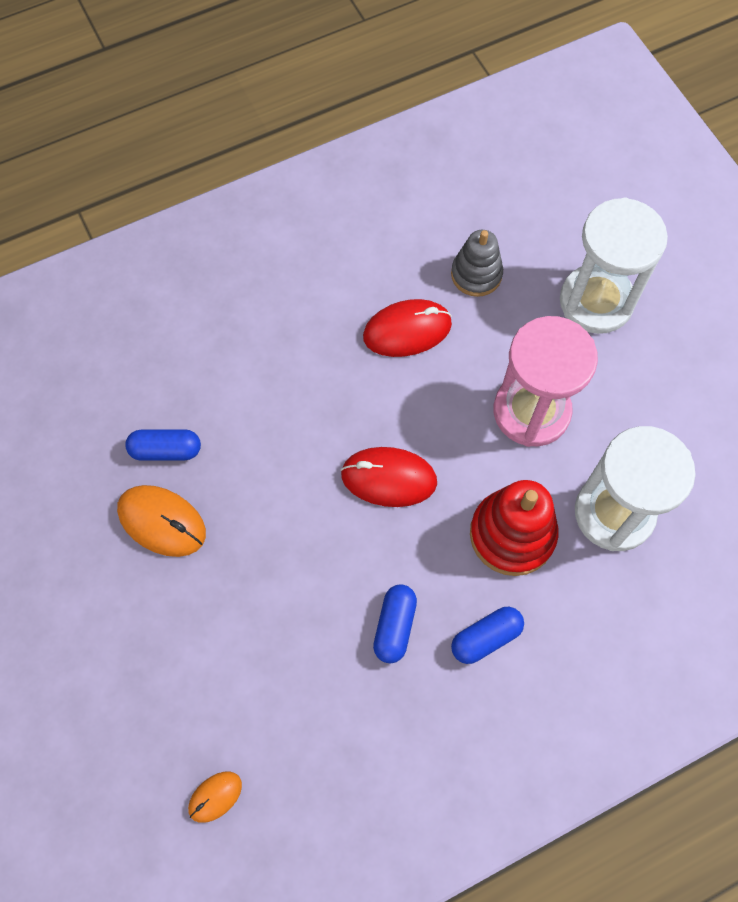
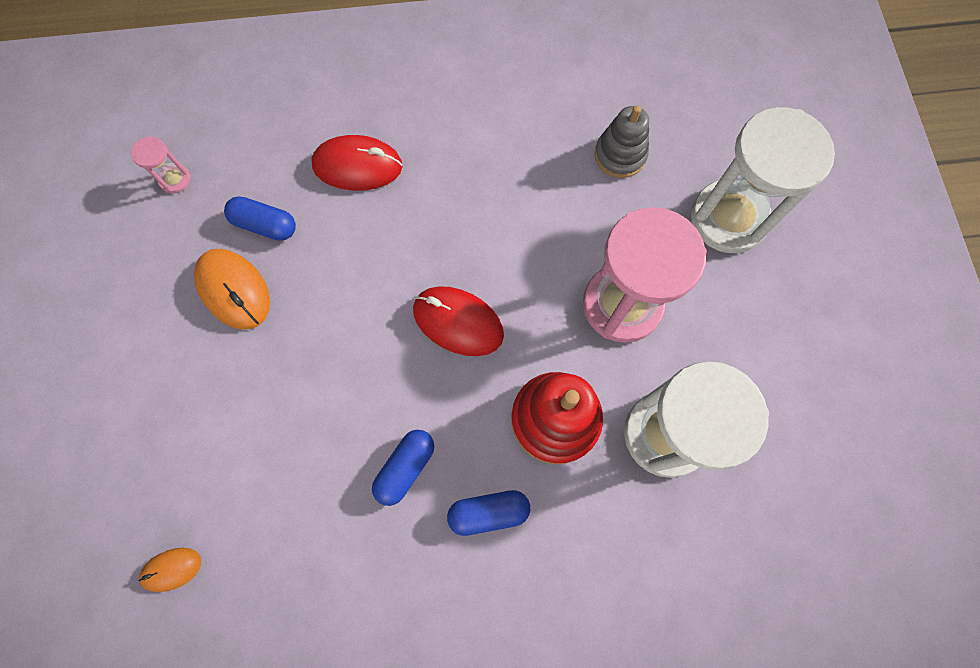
camera: 20 degrees right, 5 degrees up
(56, 436) = (175, 180): none -> pink hourglass
(407, 330) = (532, 187): red mouse -> red mouse (357, 166)

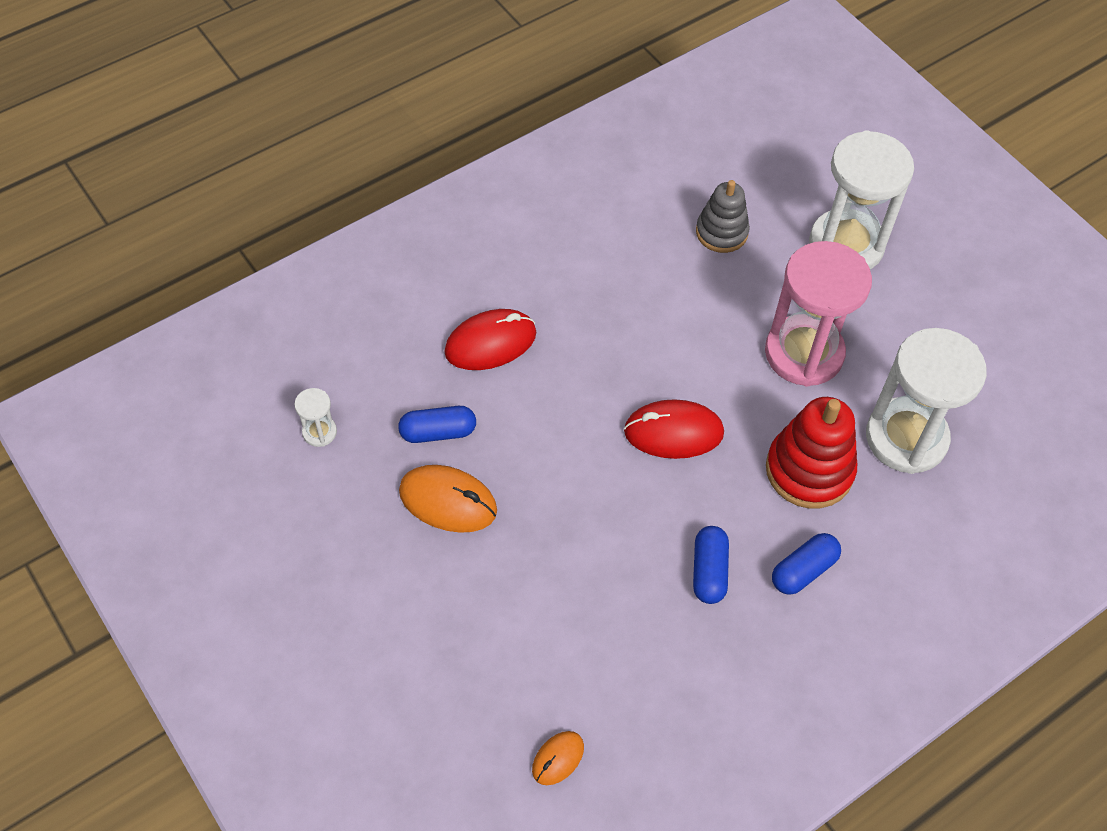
camera: 30 degrees left, 15 degrees down
(175, 180) = (319, 432): pink hourglass -> white hourglass

